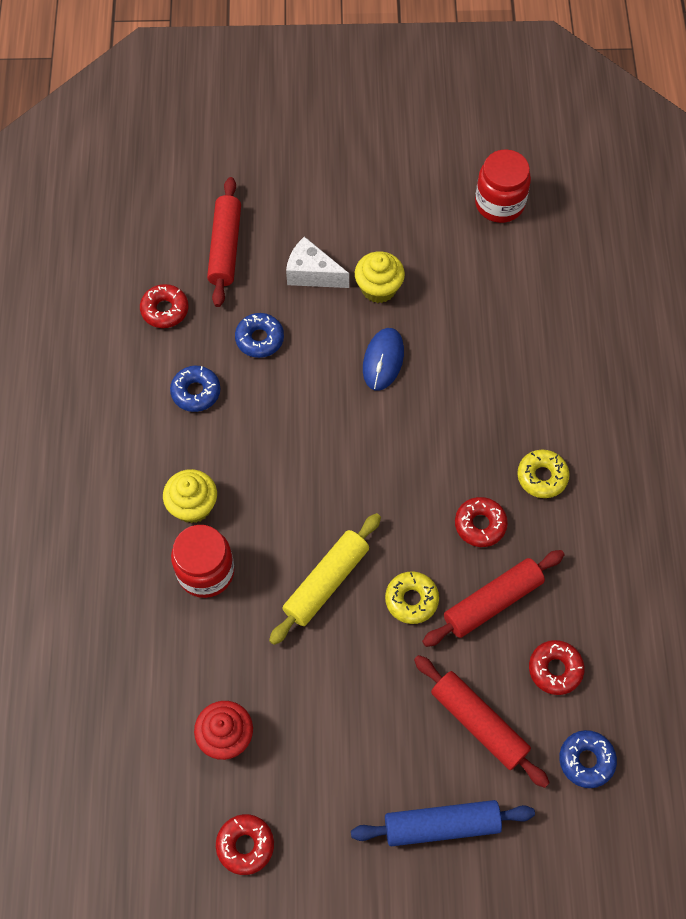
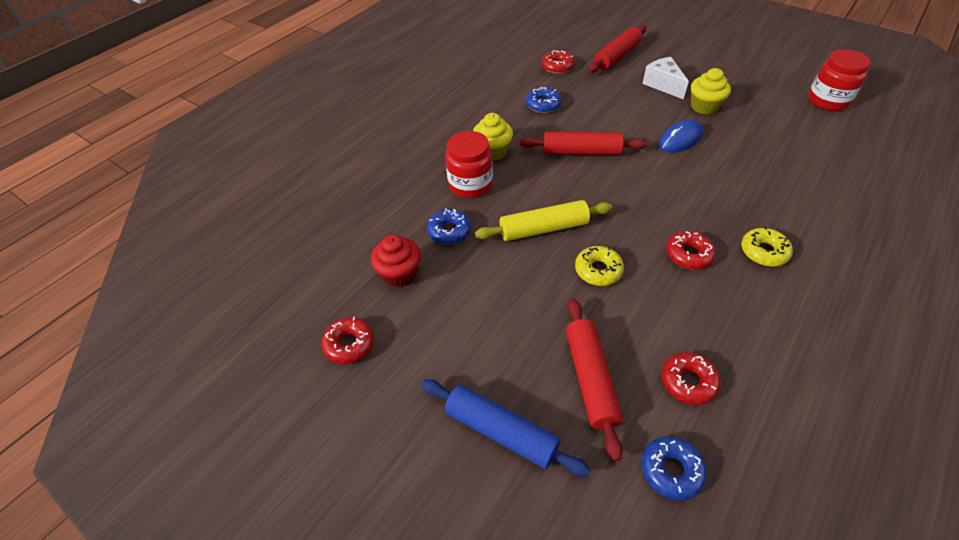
camera: 40 degrees right, 15 degrees down
(259, 339) = (604, 99): blue donut -> blue donut (449, 231)
(492, 602) = (664, 306): red rolling pin -> red rolling pin (581, 152)

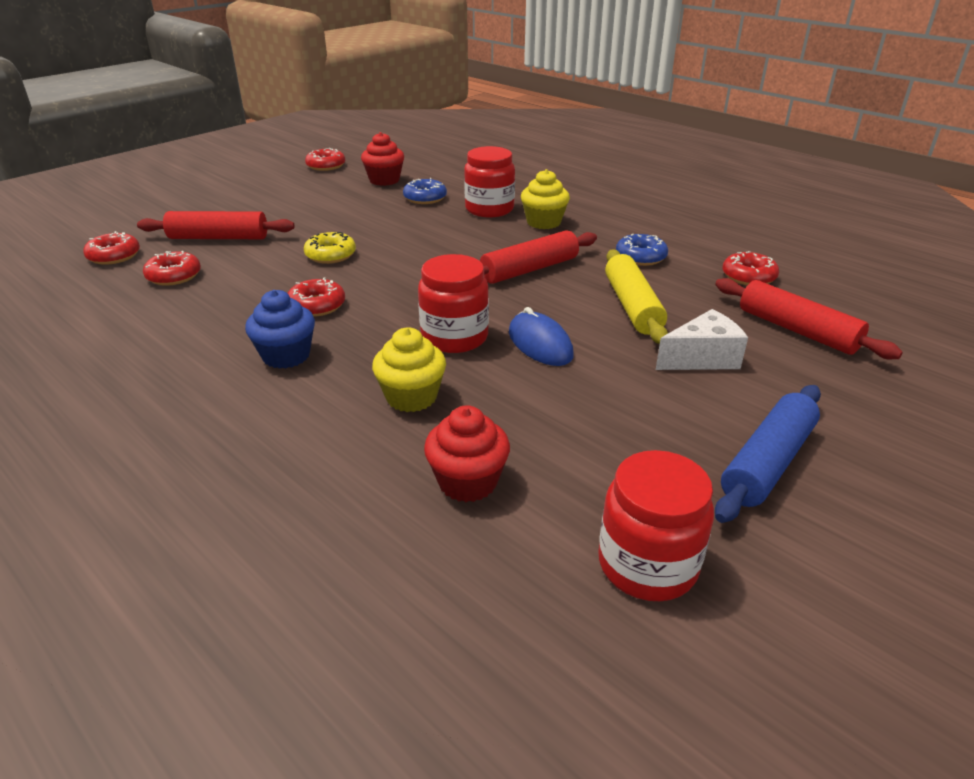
camera: 95 degrees right, 15 degrees down
(501, 431) = (209, 205): blue rolling pin -> blue rolling pin (768, 463)
(543, 229) = (404, 236): yellow rolling pin -> yellow rolling pin (632, 306)
(581, 152) = (529, 269): red rolling pin -> red rolling pin turned 45 degrees clockwise
(671, 470) = (114, 256): blue donut -> red donut
(693, 175) = (454, 337): none -> red jar
(704, 106) = (630, 386): yellow cupcake -> yellow cupcake (411, 397)
(763, 252) = (286, 355): yellow donut -> blue cupcake
(820, 152) = (467, 482): none -> red cupcake

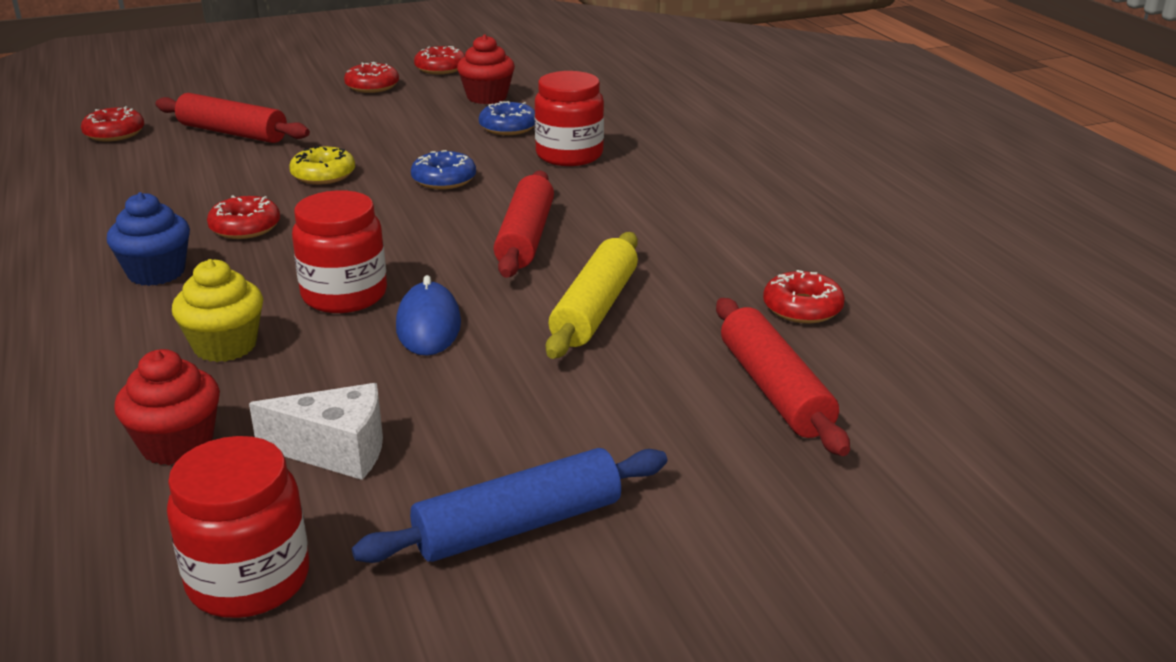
camera: 25 degrees right, 5 degrees down
(174, 276) = (145, 166): red donut -> red donut (372, 86)
(529, 269) = (525, 238): red rolling pin -> red rolling pin turned 75 degrees counterclockwise
(543, 222) = (617, 184): yellow cupcake -> none
(640, 257) = (686, 252): blue donut -> blue donut (444, 179)
(702, 358) = (599, 390): white cheese -> white cheese (336, 451)

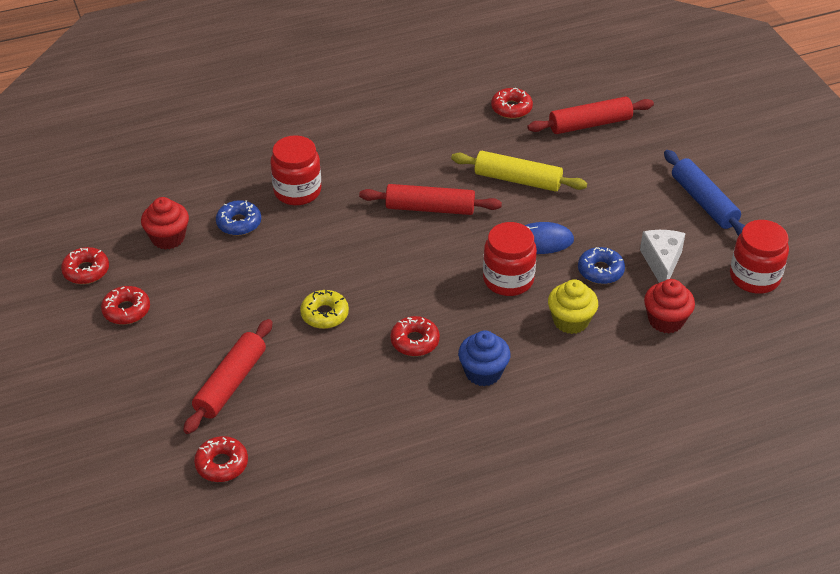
camera: 90 degrees left, 15 degrees up
(444, 179) = (337, 250): blue donut -> blue donut (600, 271)

